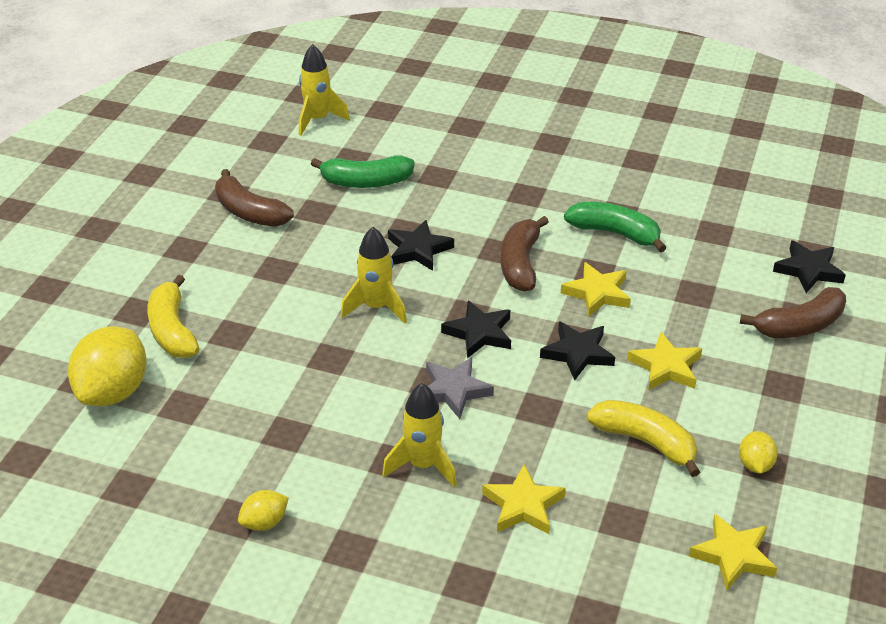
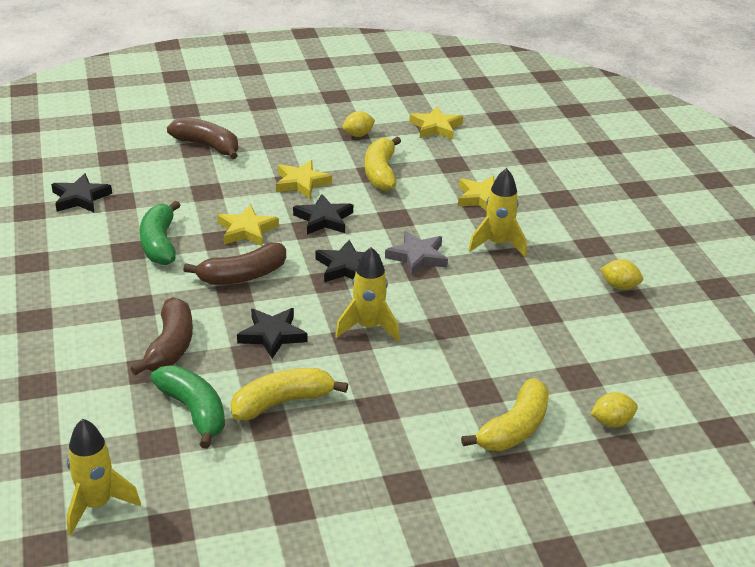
camera: 125 degrees left, 5 degrees down
(113, 391) = (611, 422): yellow lemon -> yellow lemon, size x0.49
(249, 212) = (311, 470): brown banana -> brown banana (170, 346)
(332, 225) = (282, 402): none -> yellow banana
(808, 270) = (137, 154): black star -> black star (80, 198)

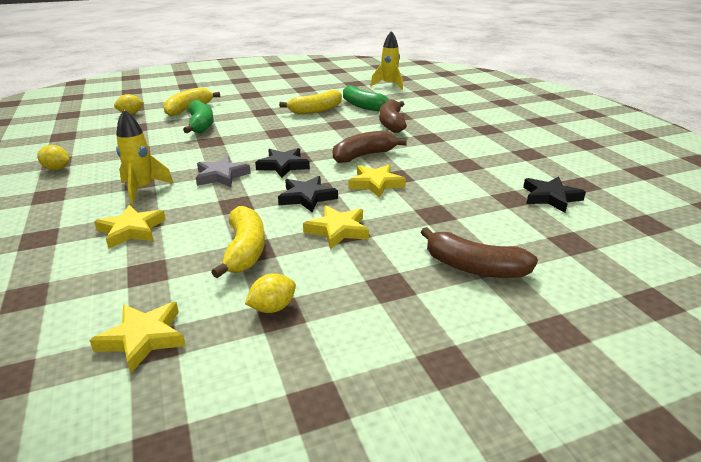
camera: 175 degrees right, 5 degrees down
(159, 243) = (443, 170): green banana -> green banana (201, 125)
(272, 335) = (330, 131): black star -> none
(368, 327) = (266, 137): yellow rocket -> none

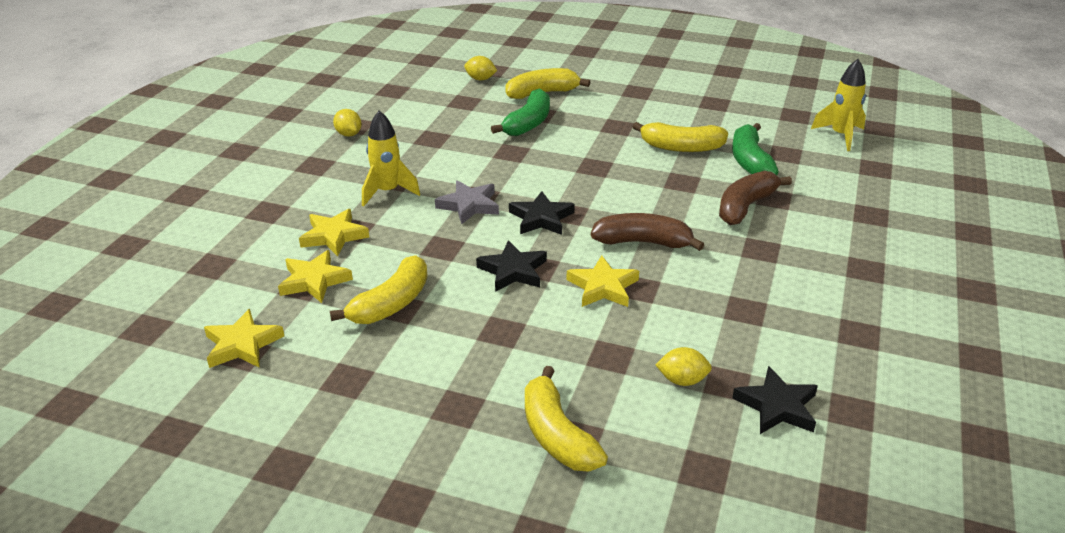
camera: 40 degrees right, 5 degrees up
(272, 308) = (347, 371): yellow lemon -> yellow lemon (682, 380)
(338, 230) = (491, 324): yellow star -> yellow star (314, 281)
(474, 267) = (557, 435): brown banana -> yellow banana

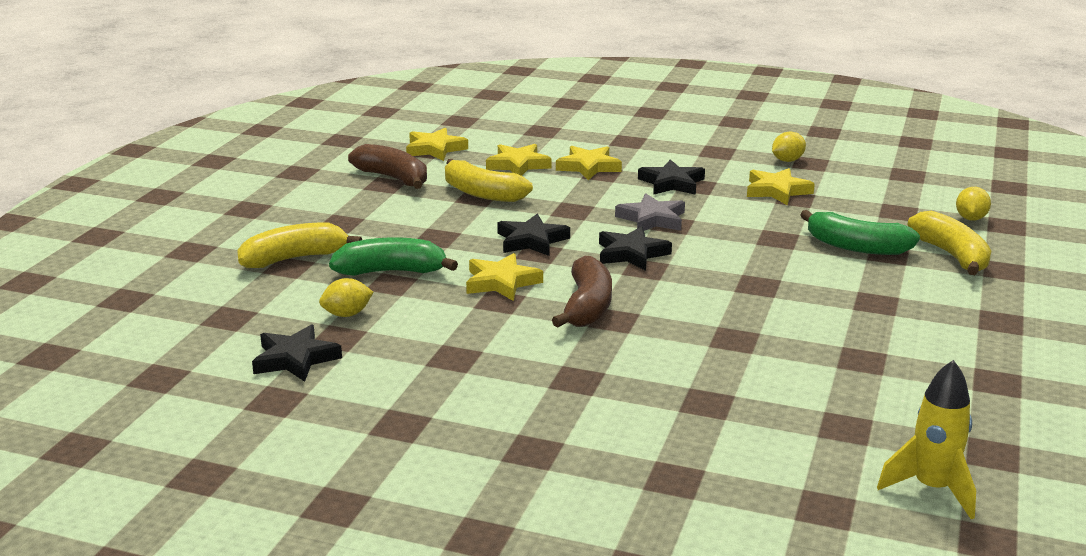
camera: 90 degrees right, 10 degrees down
(388, 192) = (671, 183): yellow rocket -> black star
(416, 144) = (777, 191): none -> yellow star
(681, 147) = (831, 343): yellow banana -> none
(682, 380) = (347, 314): yellow lemon -> yellow lemon turned 60 degrees clockwise
(745, 207) = (678, 378): brown banana -> brown banana (393, 178)
(750, 161) = (808, 393): green banana -> green banana (391, 271)

